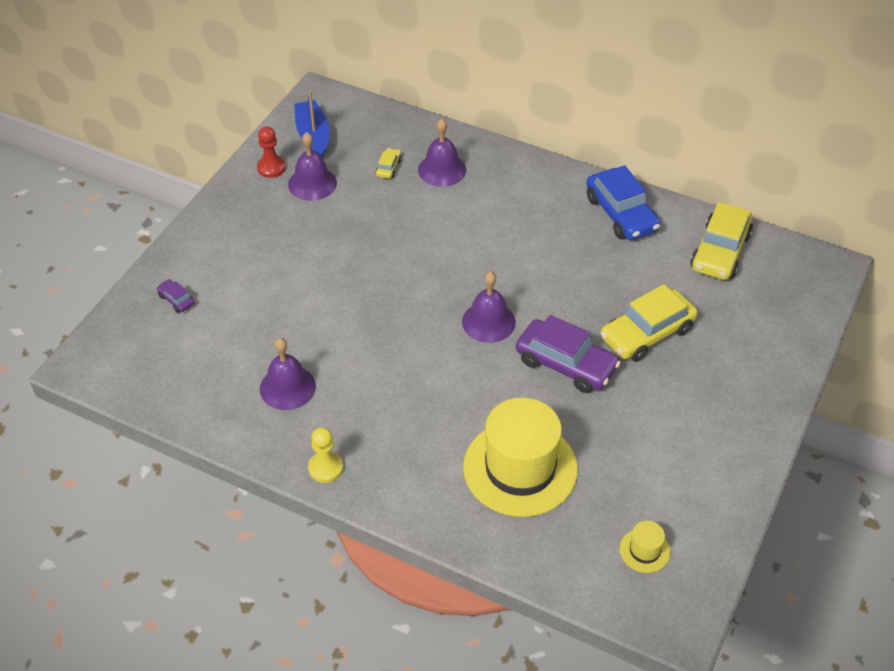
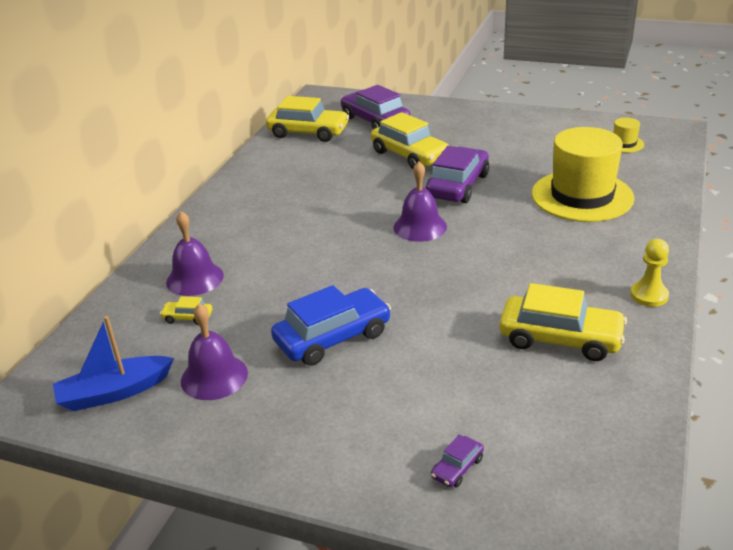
camera: 95 degrees left, 15 degrees down
(271, 168) = (179, 422): red pawn -> none
(287, 387) = (560, 338): purple bell -> yellow car
(621, 214) = (264, 174): blue car -> blue car (333, 337)
(746, 313) = (375, 120): none -> purple car

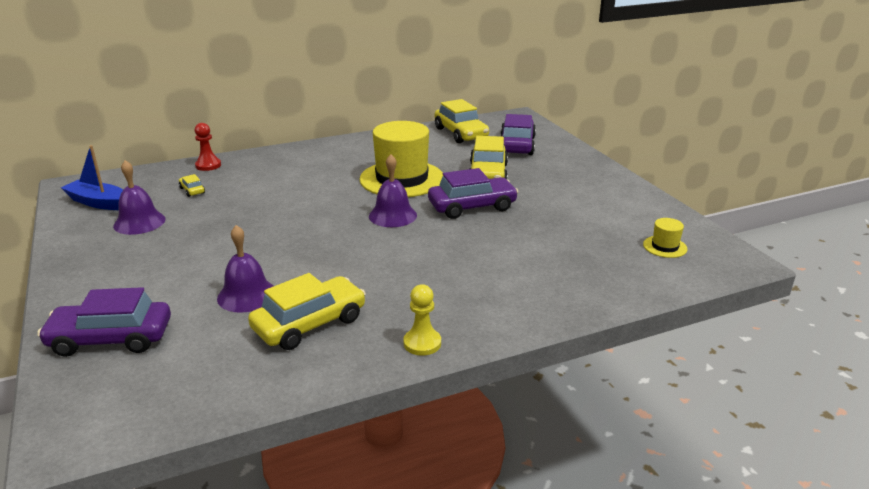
camera: 45 degrees right, 5 degrees down
(139, 287) = (208, 165): none -> red pawn
(195, 278) = (235, 175): purple bell -> purple bell (247, 295)
(333, 337) = (218, 240): blue car -> none
(457, 468) = (111, 339): purple car -> purple car, size x2.25
(560, 338) = (309, 324): yellow car -> yellow car turned 105 degrees counterclockwise
(582, 196) = (538, 259): yellow hat -> yellow hat (402, 179)

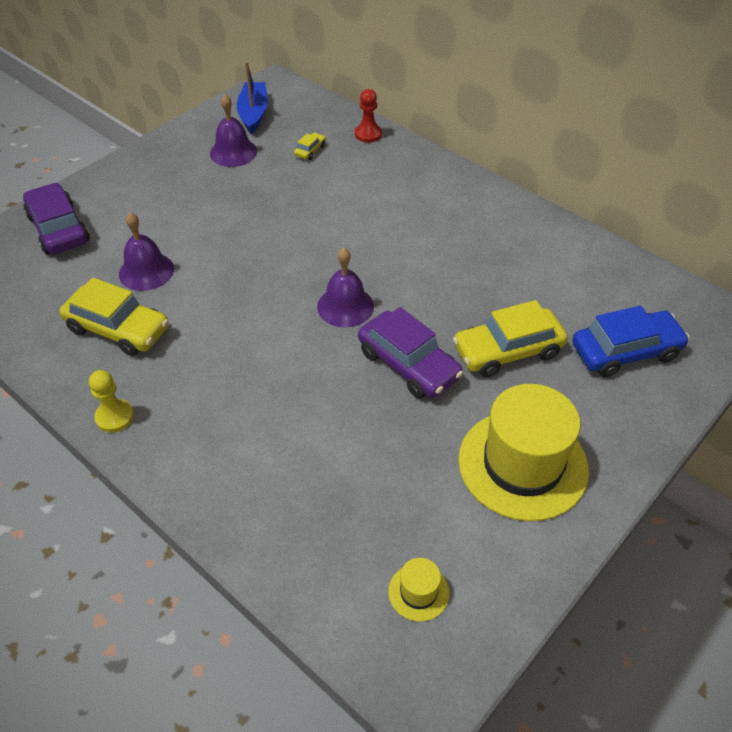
camera: 65 degrees right, 20 degrees up
(402, 179) = (438, 280): yellow hat -> yellow hat (522, 464)
(461, 133) = (615, 284): yellow car -> none
(516, 145) = (625, 351): purple car -> blue car

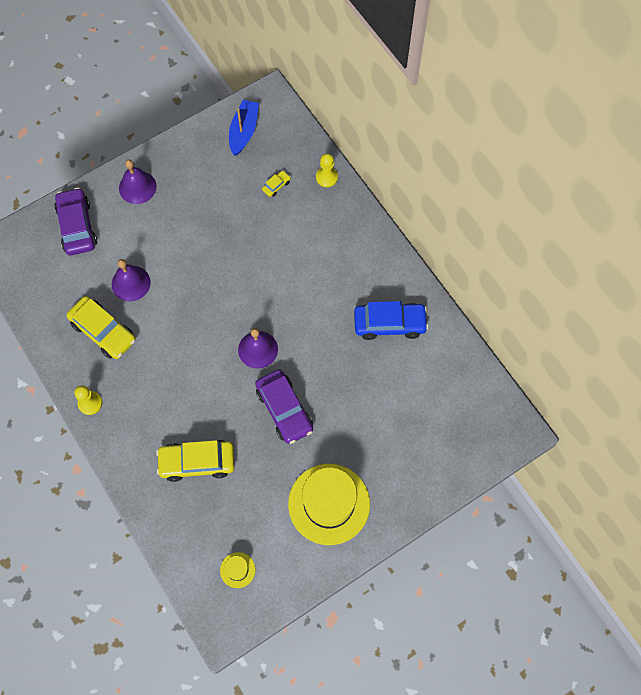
camera: 15 degrees right, 20 degrees up
(233, 152) = (217, 173): purple bell -> purple bell (137, 187)
(368, 134) = (326, 177): red pawn -> yellow pawn
(508, 351) = (353, 415): yellow car -> yellow car (197, 462)
(625, 351) = (432, 436): blue car -> blue car (389, 324)

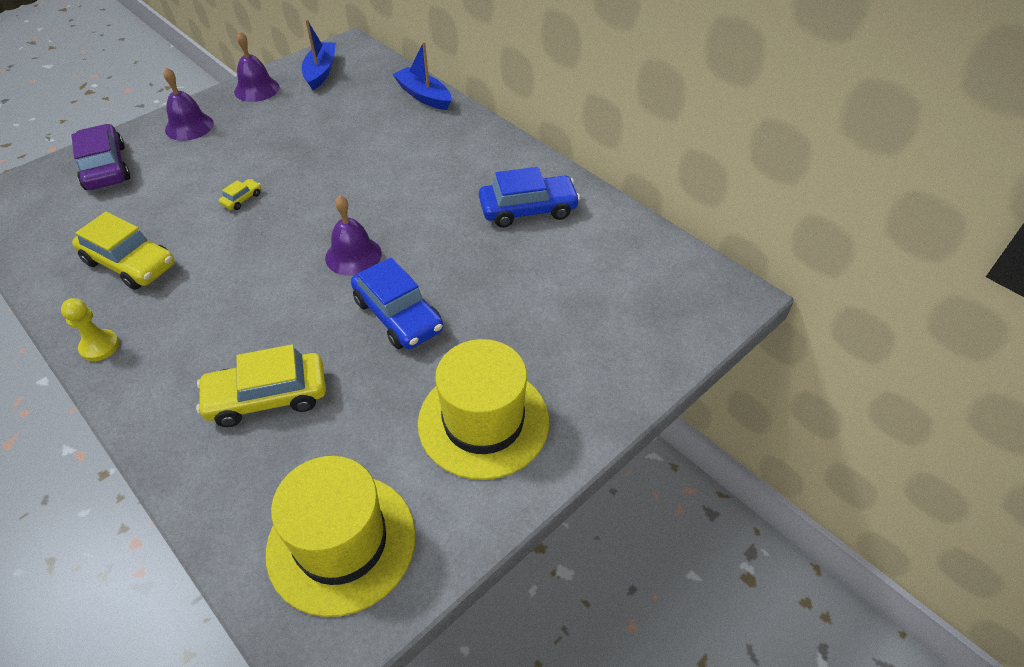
camera: 10 degrees left, 20 degrees down
(131, 283) = (174, 211): purple bell -> purple bell (256, 89)
(237, 570) = (341, 542): yellow hat -> yellow hat, size x2.37
(276, 186) = (364, 108): yellow car -> yellow car (242, 199)
(284, 409) = (398, 315): purple car -> blue car
(326, 177) = (423, 96): yellow pawn -> blue boat

